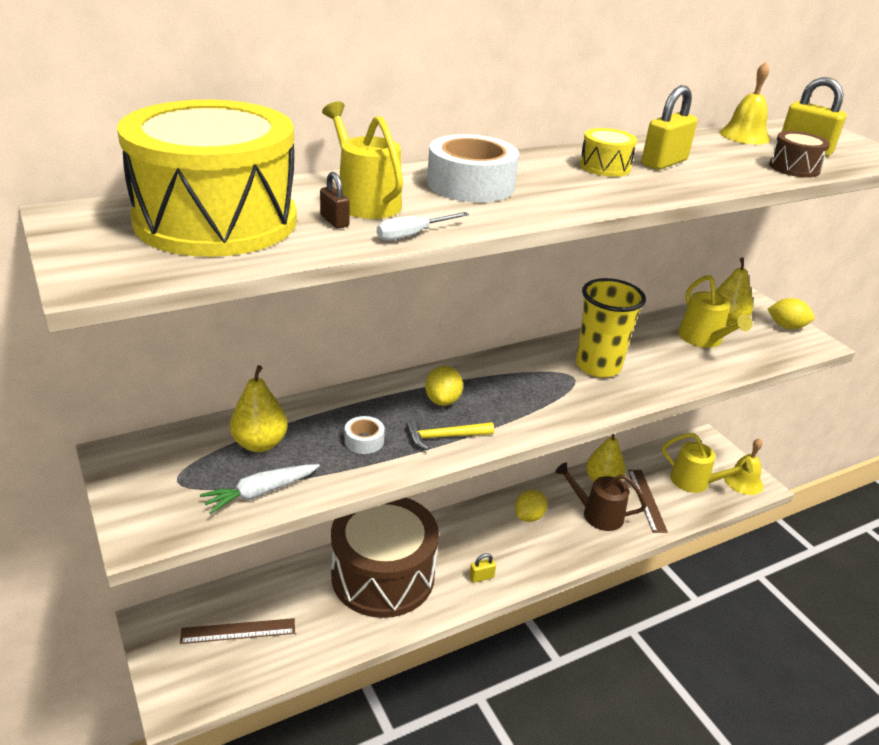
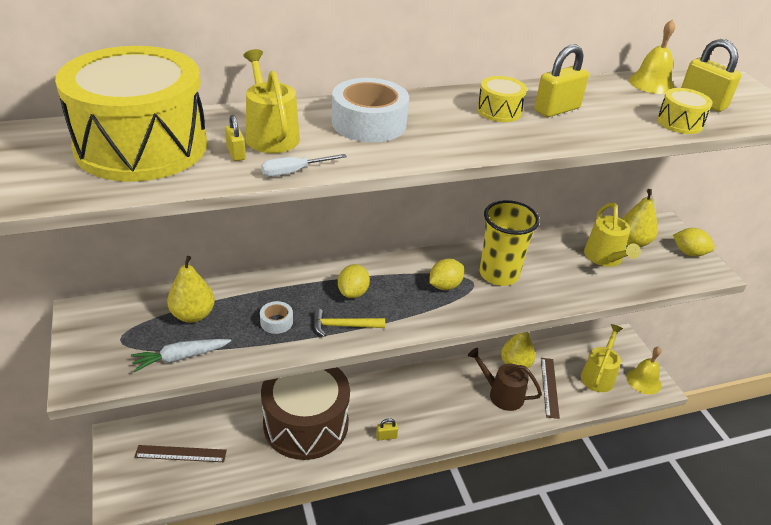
camera: 10 degrees right, 5 degrees up
(334, 221) = (236, 153): brown padlock -> yellow padlock
(528, 516) = (441, 389): yellow lemon -> yellow lemon (445, 286)
(694, 482) = (598, 376): yellow watering can -> yellow watering can turned 105 degrees counterclockwise
(794, 168) = (679, 122): brown drum -> yellow drum

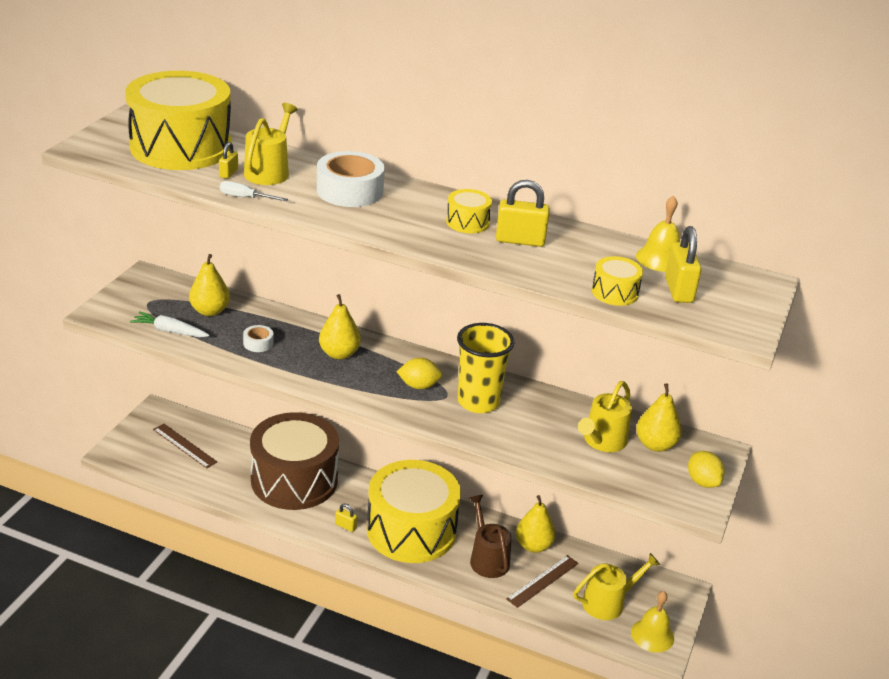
camera: 40 degrees right, 5 degrees down
(343, 326) = (300, 370): yellow hammer -> none
(353, 292) = (339, 354): yellow lemon -> yellow pear
(432, 407) = (411, 530): none -> yellow drum

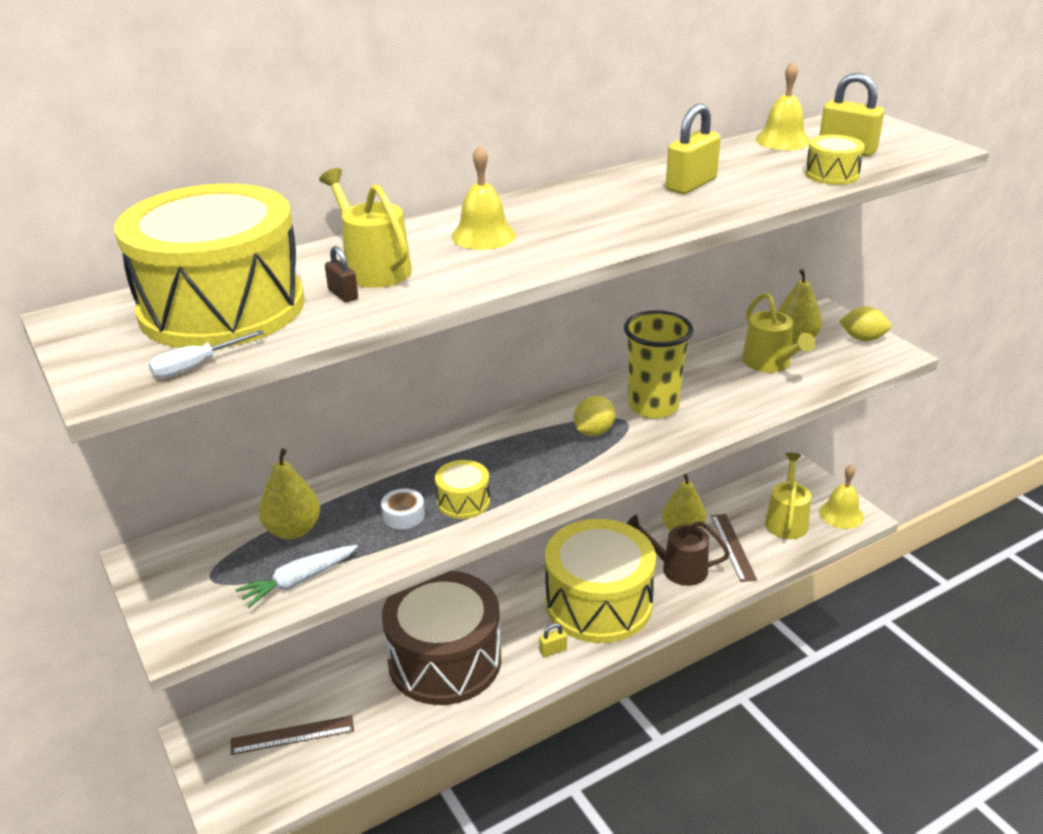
camera: 50 degrees left, 0 degrees up
(228, 173) = (343, 294): yellow padlock -> brown padlock
(245, 198) = (423, 300): white screwdriver -> white screwdriver (196, 365)
(339, 354) = (485, 462): yellow pear -> none
(350, 191) = (483, 235): white tape -> yellow bell
(467, 222) = (627, 197): yellow drum -> yellow drum (463, 501)

